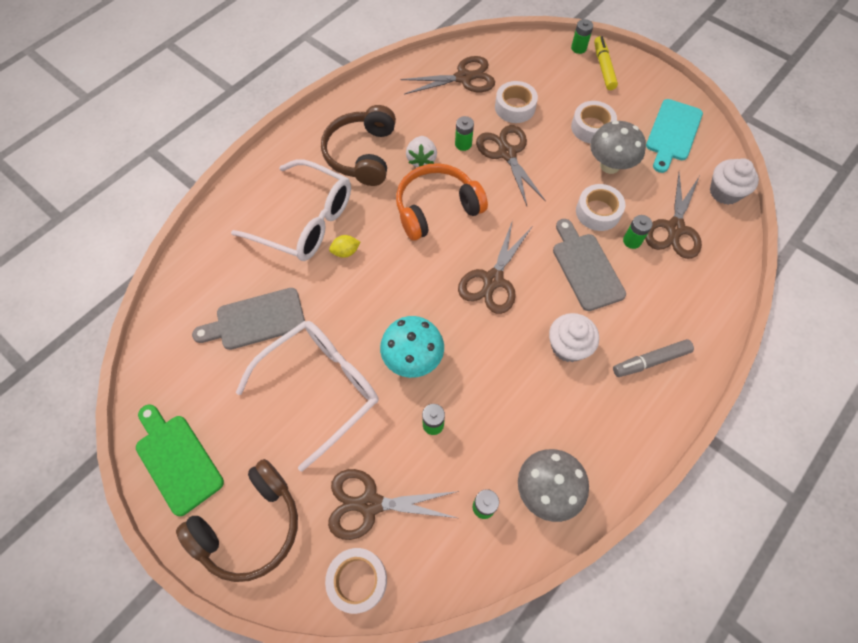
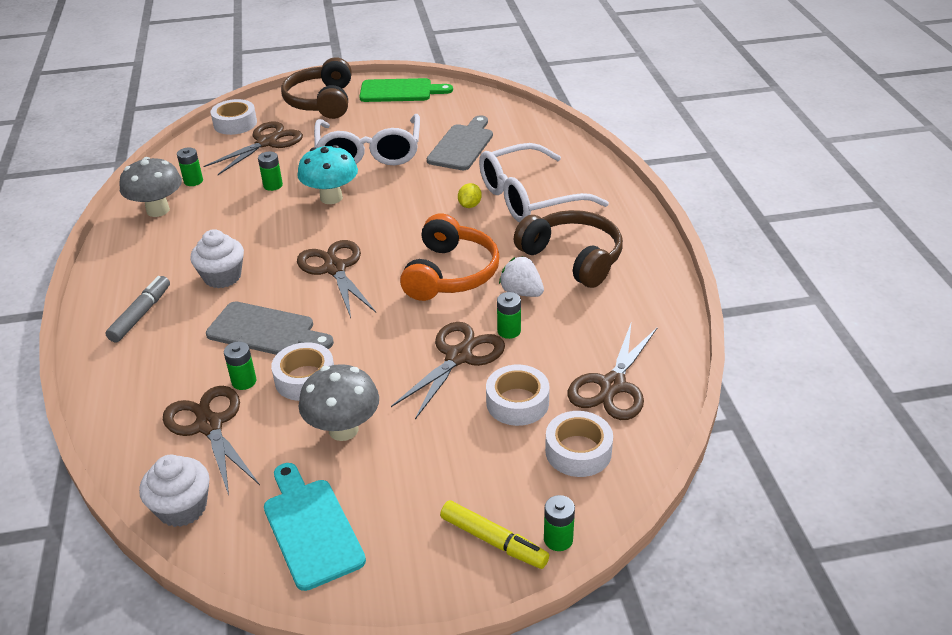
camera: 130 degrees right, 25 degrees down
(507, 153) = (459, 356): brown scissors -> brown scissors turned 75 degrees counterclockwise
(591, 127) = (411, 452): white tape -> white tape (578, 451)

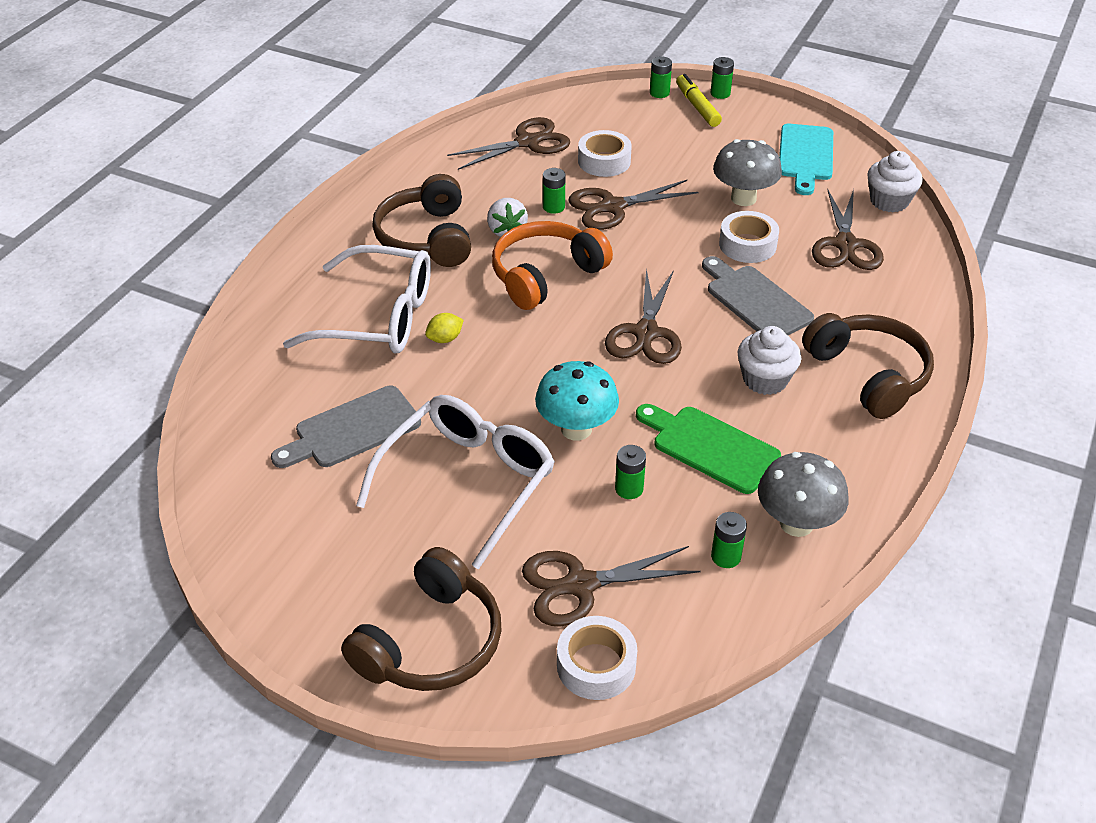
camera: 145 degrees left, 5 degrees up
(141, 314) = (869, 374): grey marker -> brown headphones
(244, 381) = (800, 265): green battery -> green battery (720, 93)
(400, 91) = (302, 595): green cutting board -> green cutting board (710, 447)
(578, 451) = (597, 121): white tape -> none

